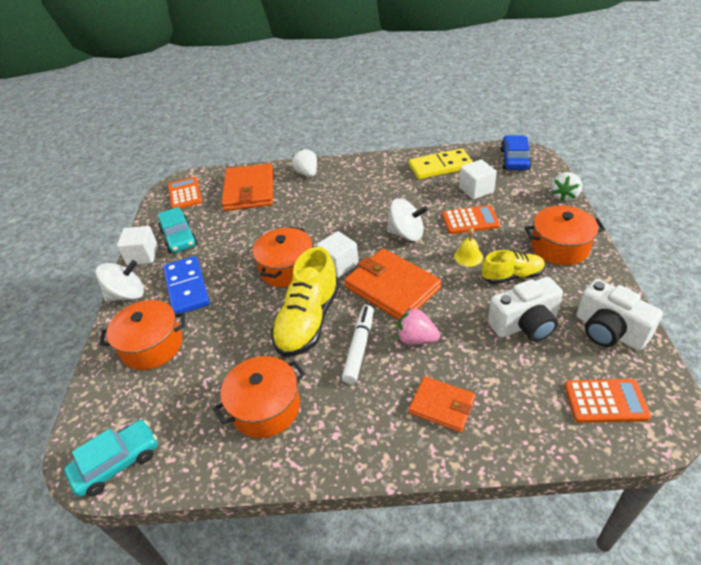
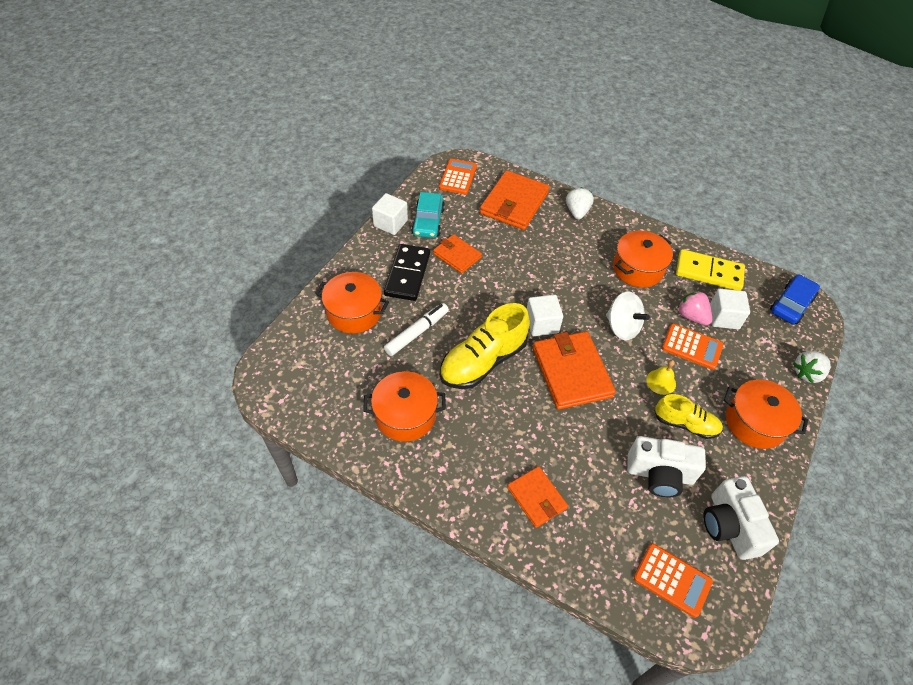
camera: 25 degrees right, 10 degrees up
(117, 463) = (283, 393): turquoise car -> none
(127, 295) = (360, 255): white spinning top -> none
(187, 287) = (407, 274): blue domino -> black domino
(224, 251) = (457, 255): none -> orange wallet
(287, 269) = (496, 302): orange pot -> orange pot (637, 269)
(359, 347) = (507, 409): white marker -> white marker (417, 333)
(416, 339) = (558, 430): pink strawberry -> pink strawberry (691, 316)

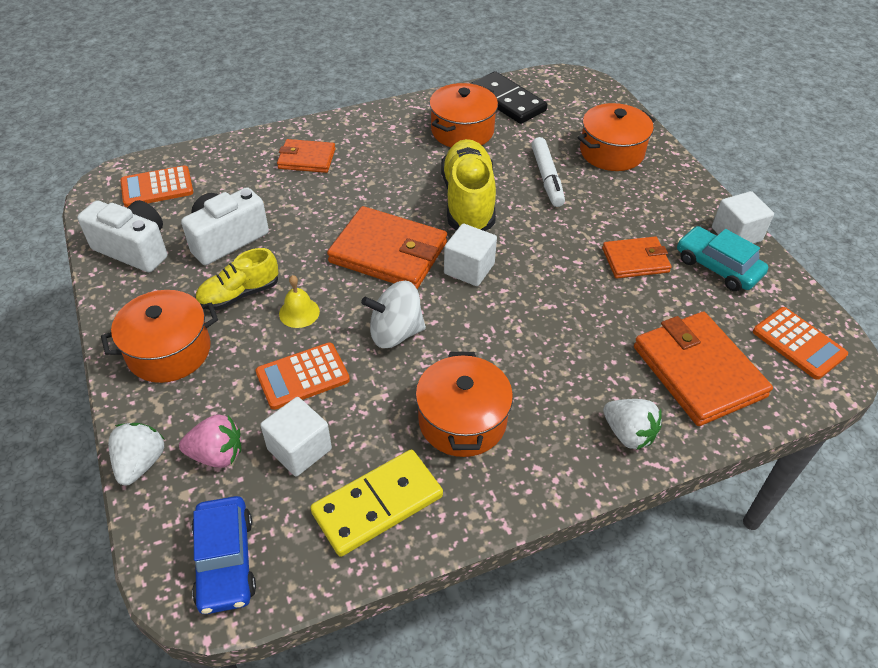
camera: 130 degrees right, 5 degrees down
(407, 274) = (636, 208): black domino -> black domino (507, 101)
(691, 316) = (337, 414): pink strawberry -> pink strawberry (217, 454)

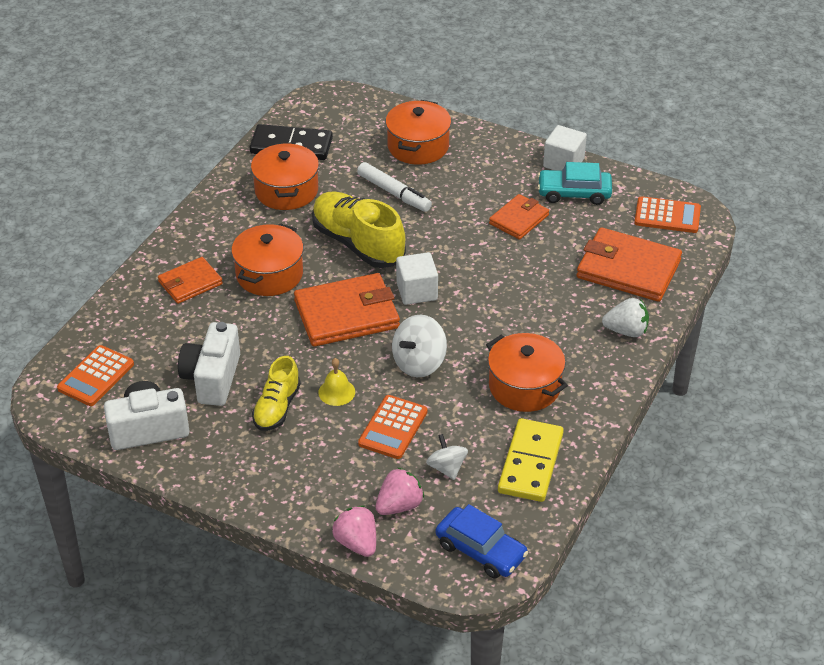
camera: 40 degrees left, 5 degrees down
(141, 463) = (357, 543): white strawberry -> pink strawberry
(169, 351) = (279, 473): orange pot -> orange pot (269, 274)
(299, 449) = (447, 468): white cube -> white spinning top

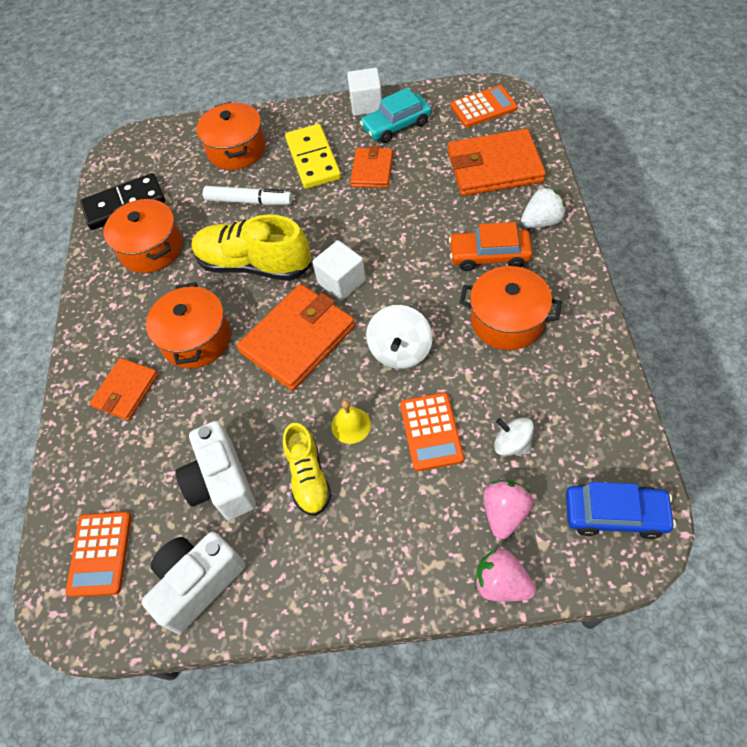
camera: 25 degrees left, 15 degrees up
(530, 463) = (577, 393): yellow domino -> yellow domino (313, 159)
(556, 333) = (489, 255): none -> orange car

